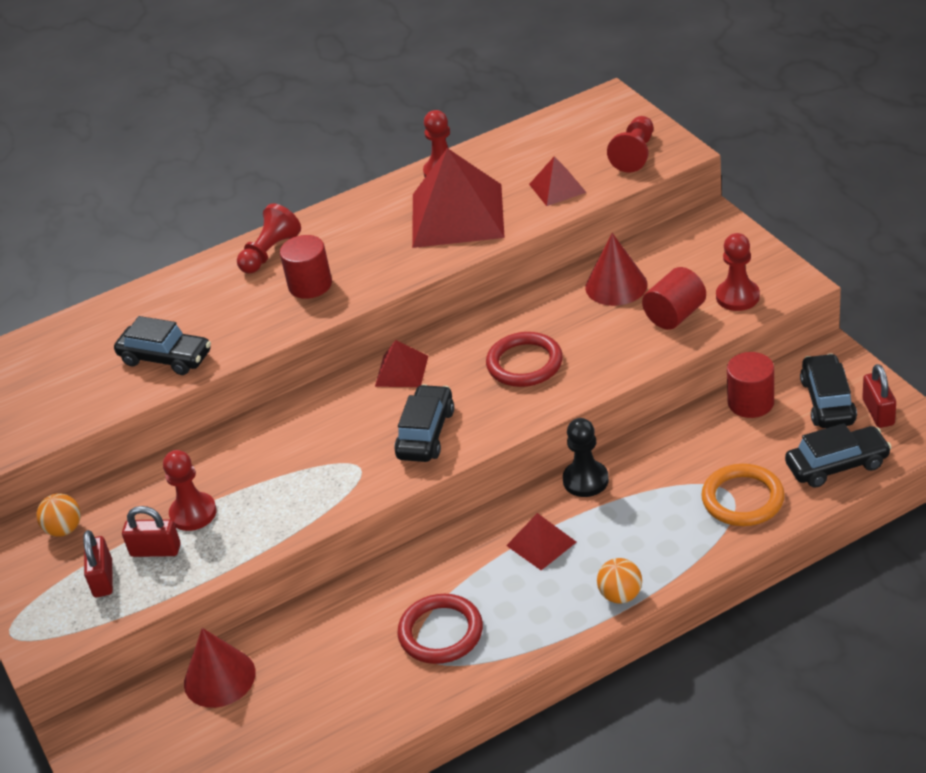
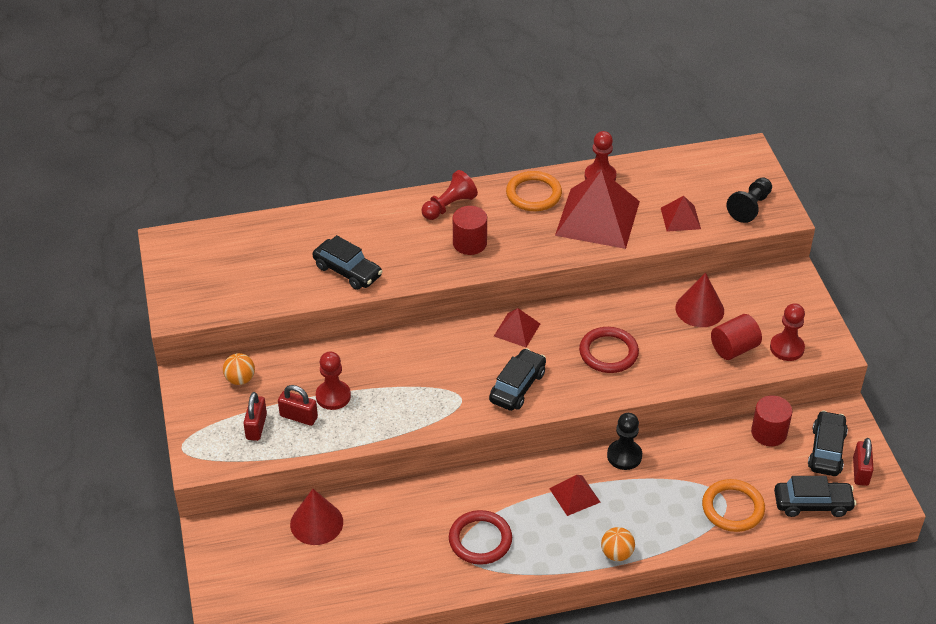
camera: 10 degrees right, 5 degrees up
(370, 212) = (533, 194): none -> orange ring
(635, 154) = (750, 207): red pawn -> black pawn

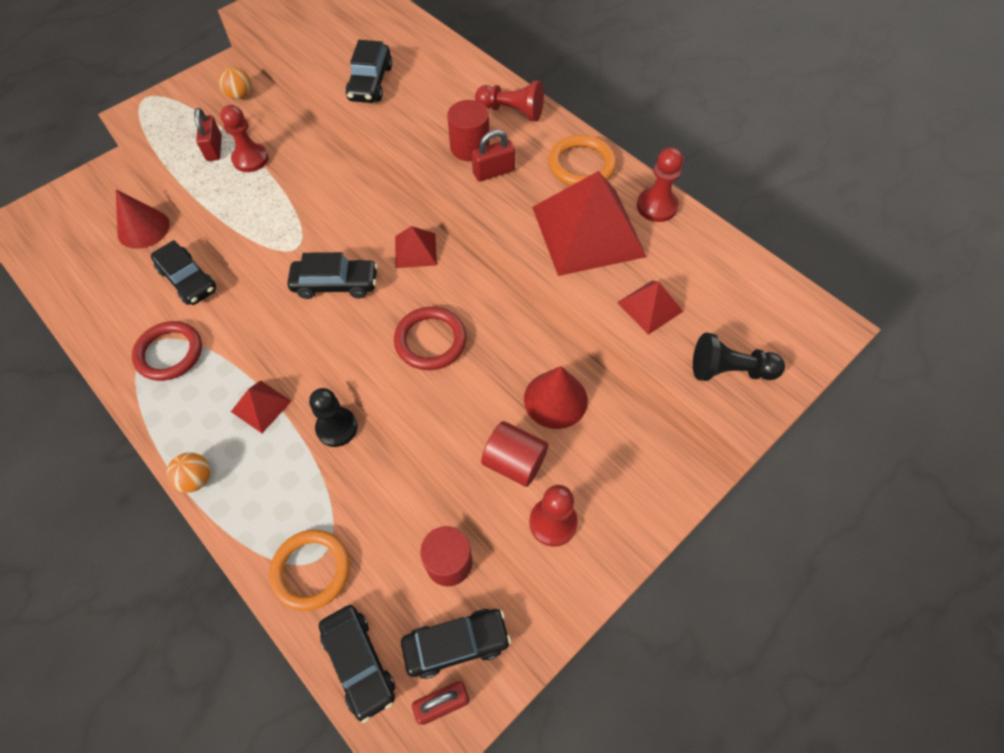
camera: 60 degrees right, 15 degrees up
(256, 427) = (189, 128): red padlock -> red padlock (493, 172)
(406, 506) = (188, 280): none -> black car

